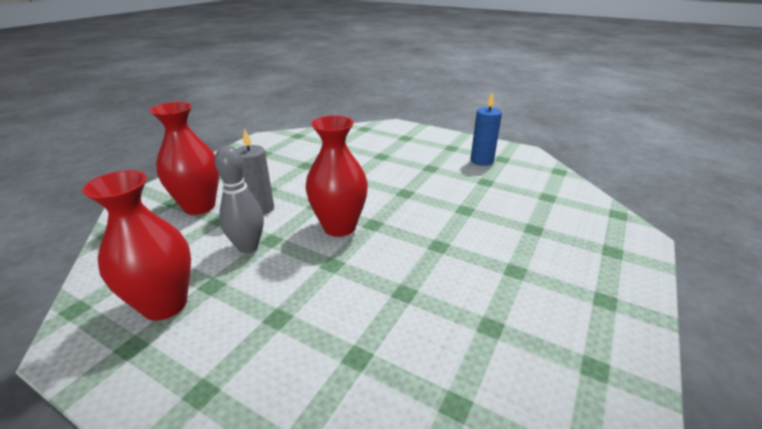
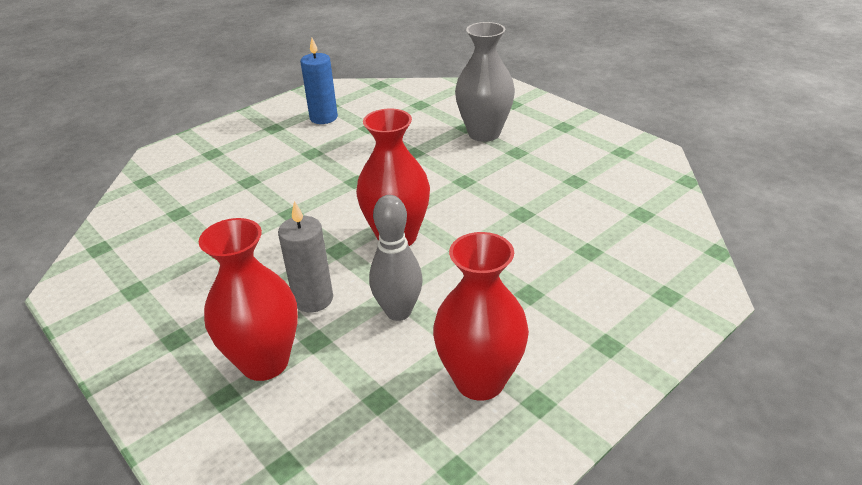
camera: 70 degrees left, 5 degrees up
(531, 242) = (484, 133): none -> grey vase

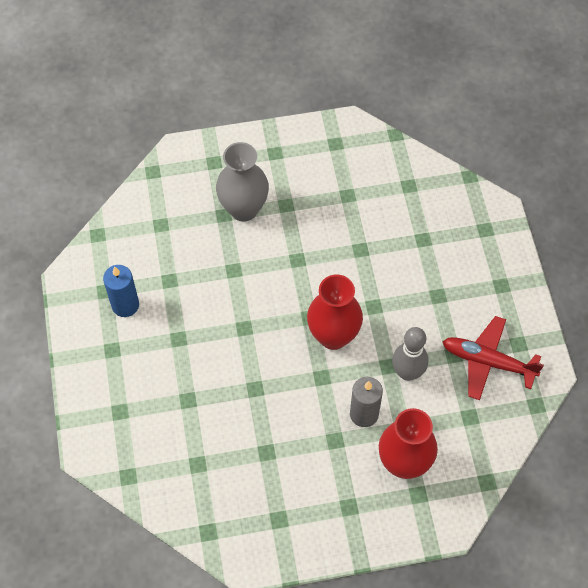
camera: 60 degrees left, 25 degrees up
(479, 380) = (487, 361): red vase -> red plane

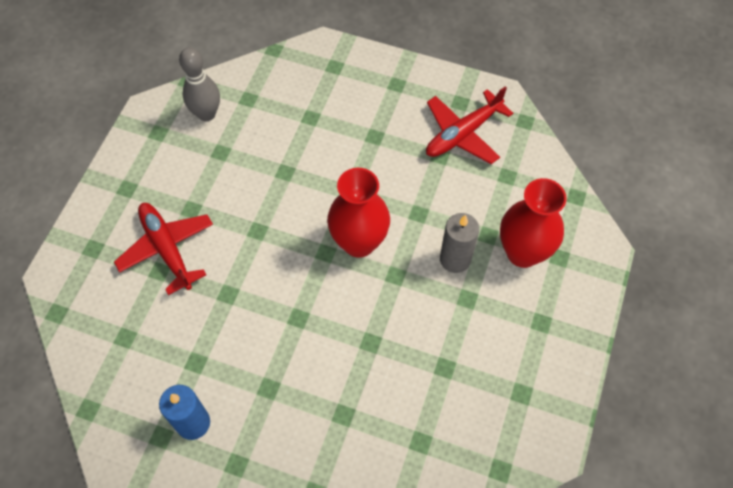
camera: 60 degrees left, 0 degrees up
(243, 209) = (167, 249): grey vase -> red plane
(407, 372) = (435, 201): grey bowling pin -> grey bowling pin (206, 114)

